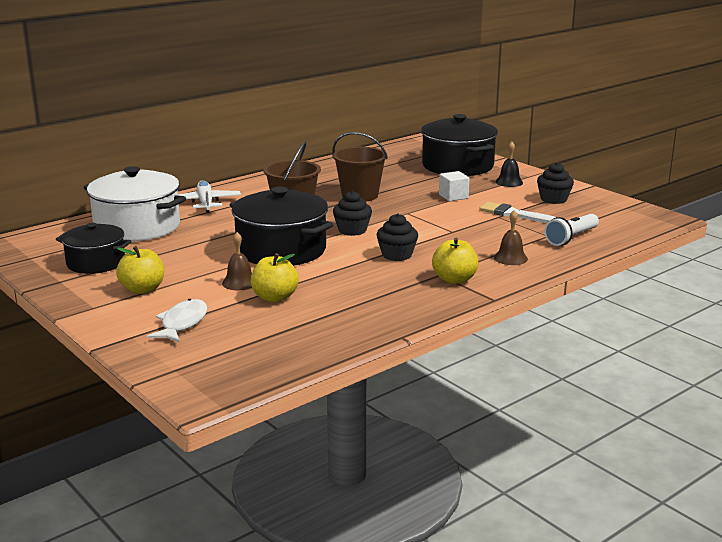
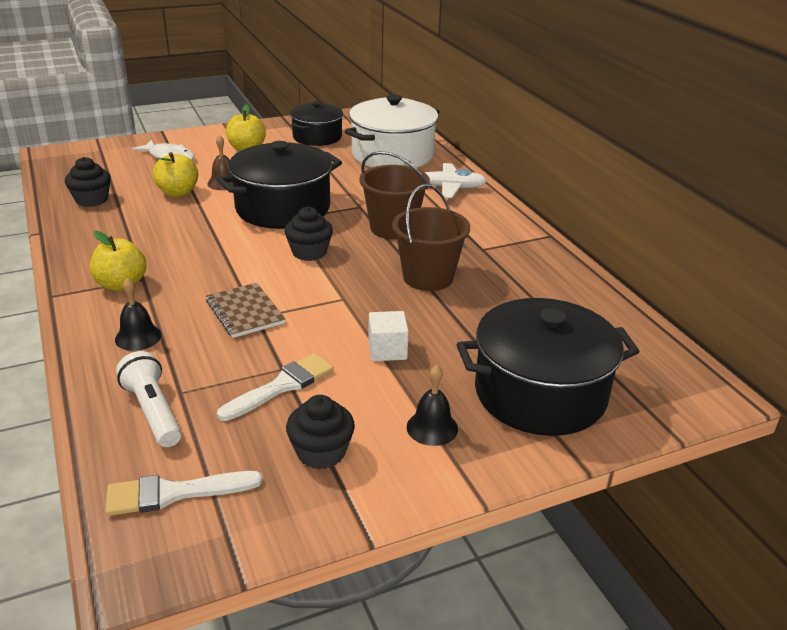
camera: 105 degrees right, 10 degrees up
(397, 255) = (216, 265): black cupcake -> black cupcake (92, 200)
(450, 235) = (245, 312): none -> brown notebook
(510, 258) = (138, 337): brown bell -> black bell
(618, 221) = (174, 493): none -> white brush

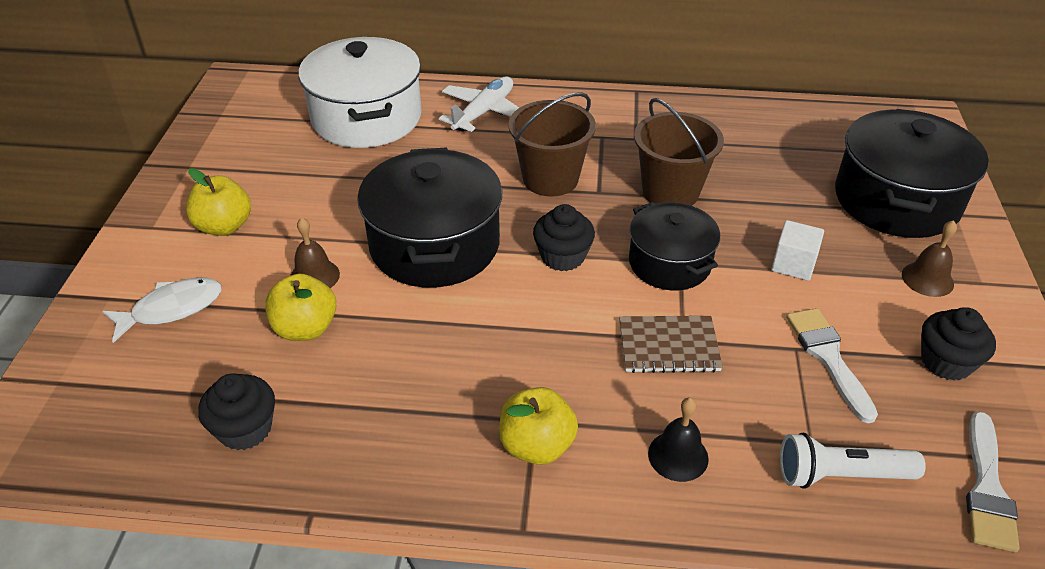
camera: 60 degrees left, 10 degrees up
(317, 137) = (252, 156): black pot -> black pot (669, 263)
(432, 427) = (927, 279): black bell -> brown bell

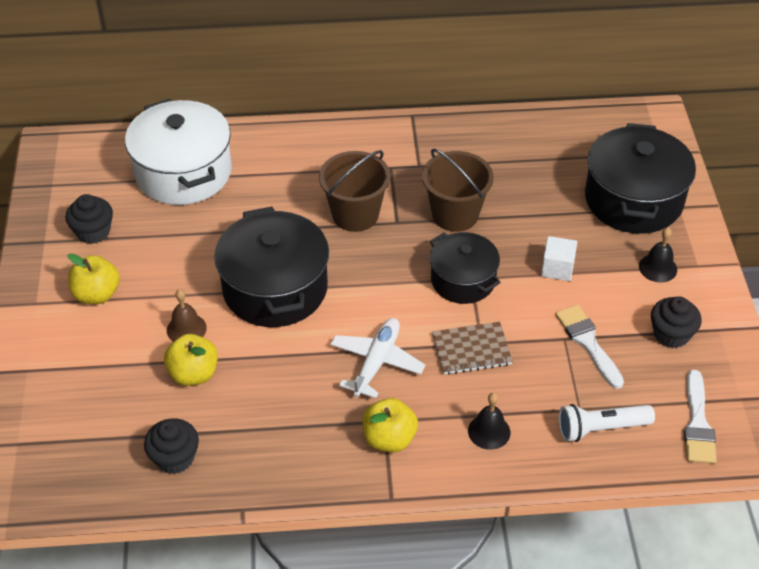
camera: 10 degrees left, 5 degrees up
(171, 309) = (82, 372): white fish -> none
(484, 112) = (284, 154): white plane -> white plane (376, 362)
(562, 256) = (379, 285): black cupcake -> black cupcake (93, 231)
(927, 279) = (658, 268): brown bell -> black bell

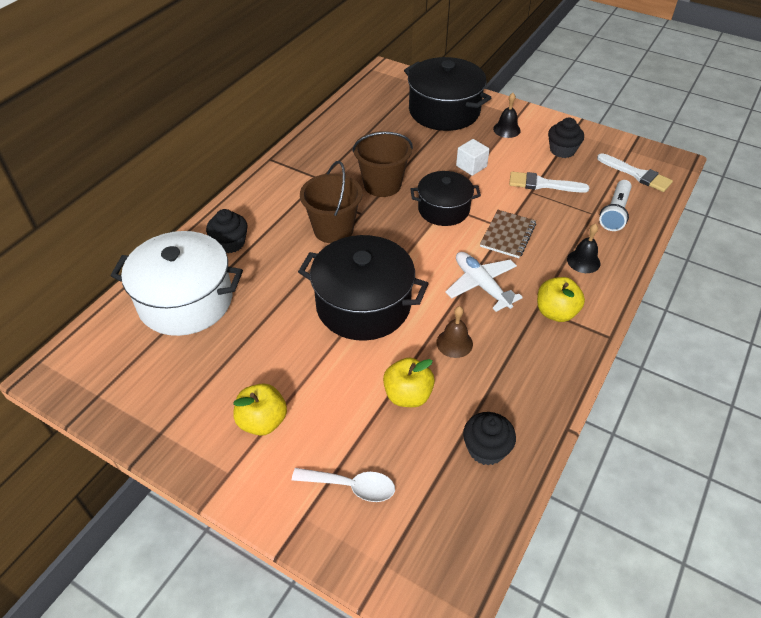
camera: 55 degrees left, 0 degrees up
(73, 384) = (351, 486): none -> white spoon
(93, 231) = (187, 390): black cupcake -> black cupcake (230, 243)
(186, 329) = (356, 378): brown bell -> brown bell (454, 343)

